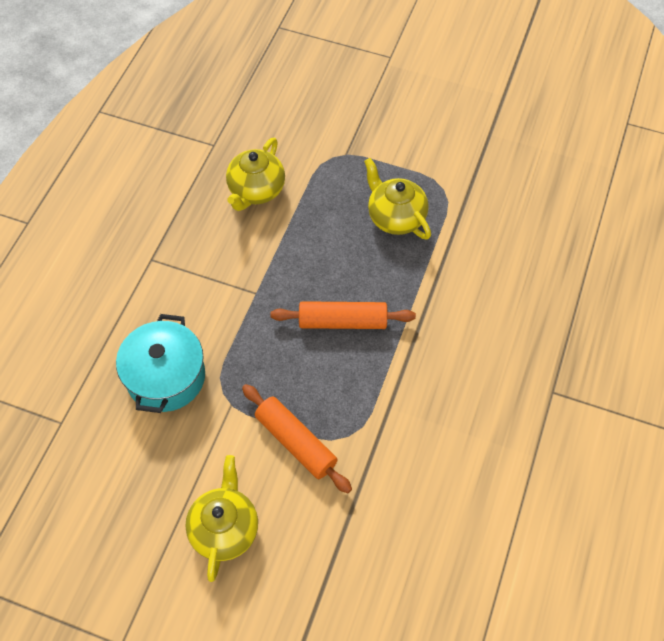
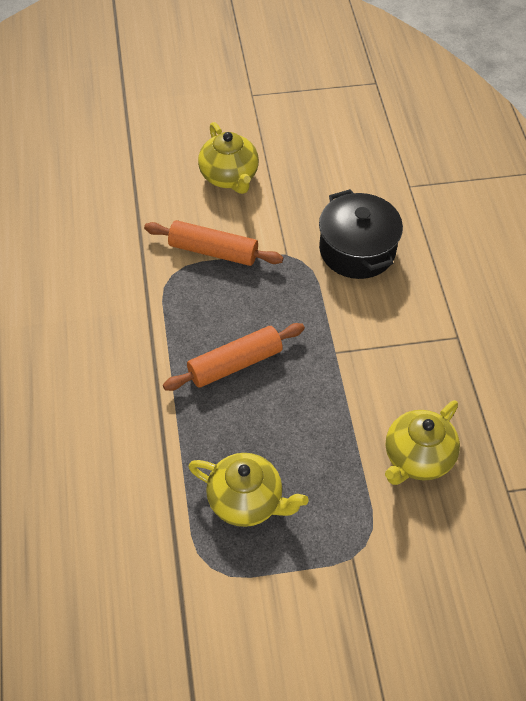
camera: 150 degrees right, 5 degrees down
(166, 377) = (357, 250): turquoise pot -> black pot
(256, 190) = (417, 458): yellow teapot -> yellow teapot turned 135 degrees counterclockwise

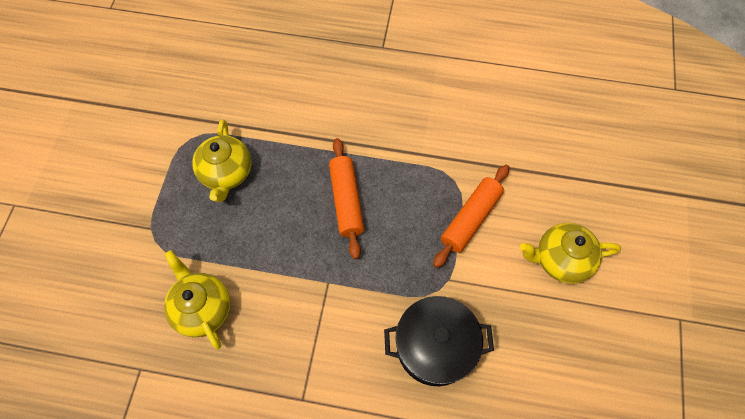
camera: 110 degrees right, 10 degrees up
(246, 501) = (226, 173): yellow teapot -> yellow teapot turned 45 degrees counterclockwise

